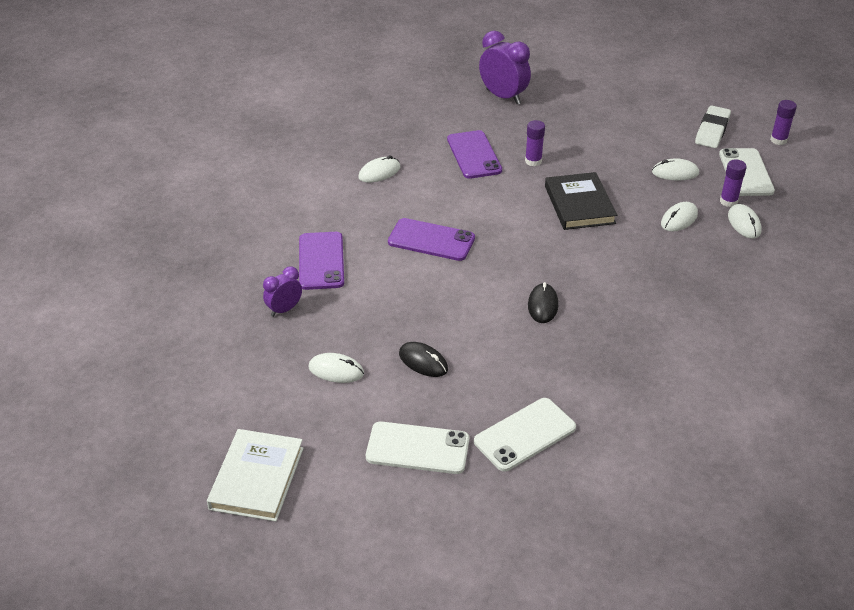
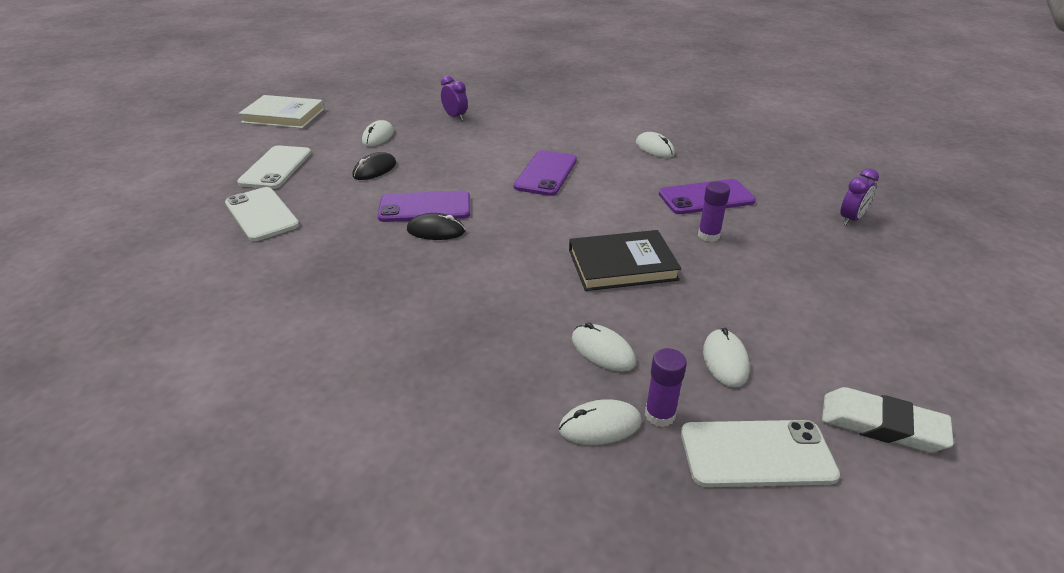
camera: 90 degrees right, 5 degrees down
(321, 261) = (515, 127): purple phone -> purple phone (425, 207)
(503, 97) = (850, 219): purple clock -> purple clock, size x0.58
(778, 140) = (903, 532): purple glue stick -> none

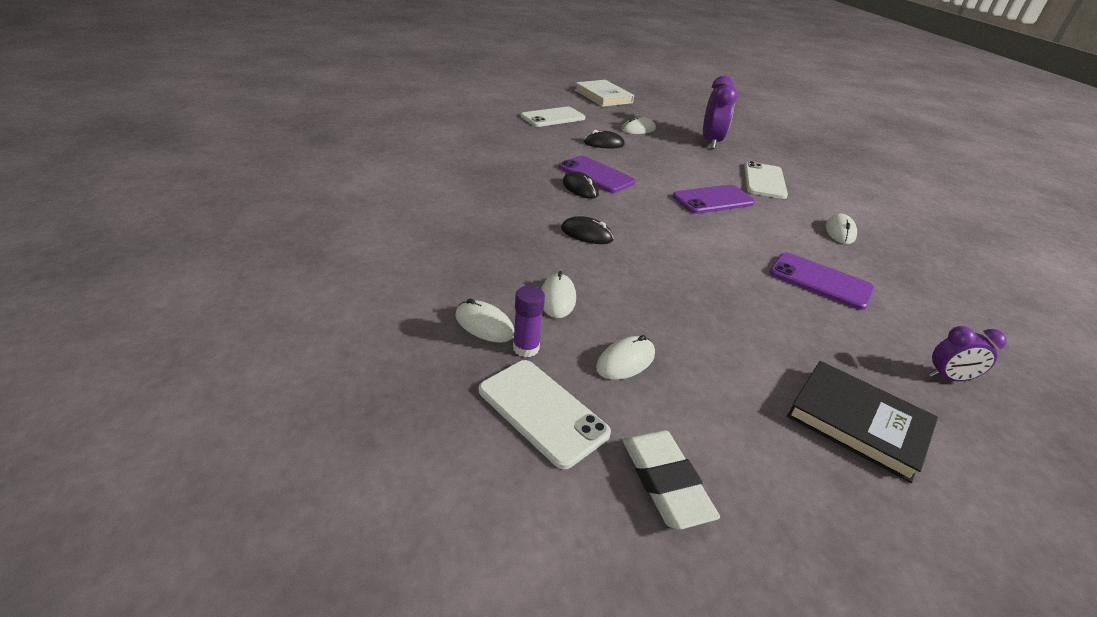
camera: 45 degrees right, 0 degrees up
(261, 214) = (507, 133): white phone -> white phone (764, 181)
(455, 117) = (710, 142): purple clock -> purple clock, size x1.73
(518, 273) = (586, 234): none -> black mouse
(622, 265) = (663, 272): black book -> black book (858, 422)
(708, 235) = (769, 300): purple glue stick -> none

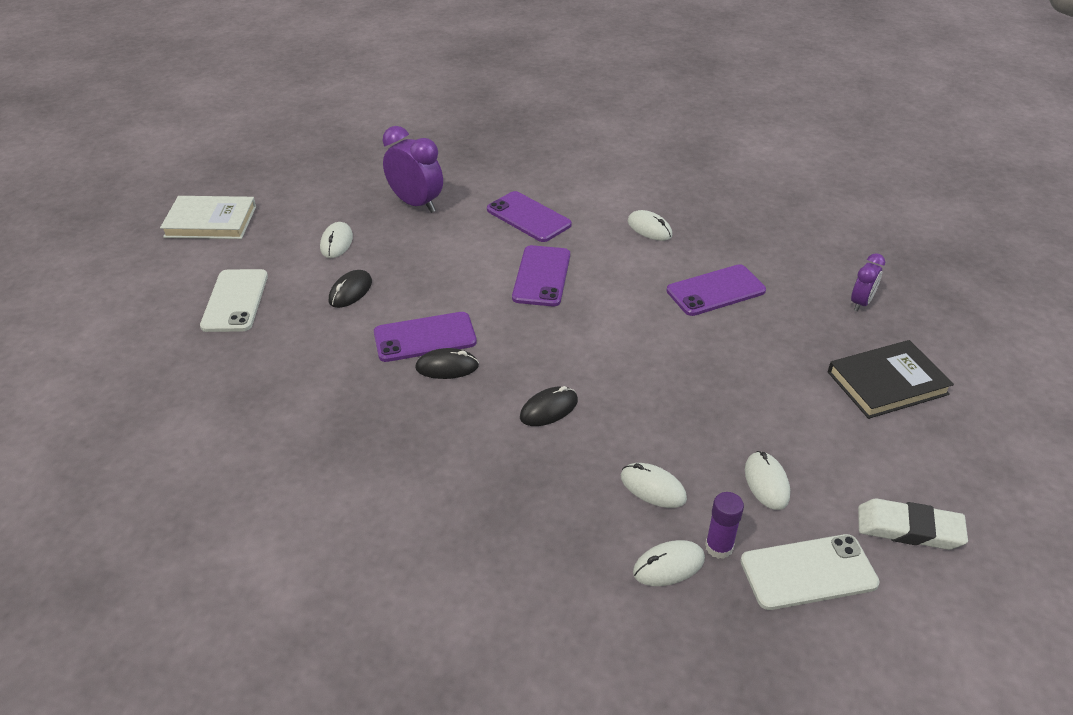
camera: 55 degrees left, 5 degrees up
(764, 181) = (528, 217): white phone -> purple phone

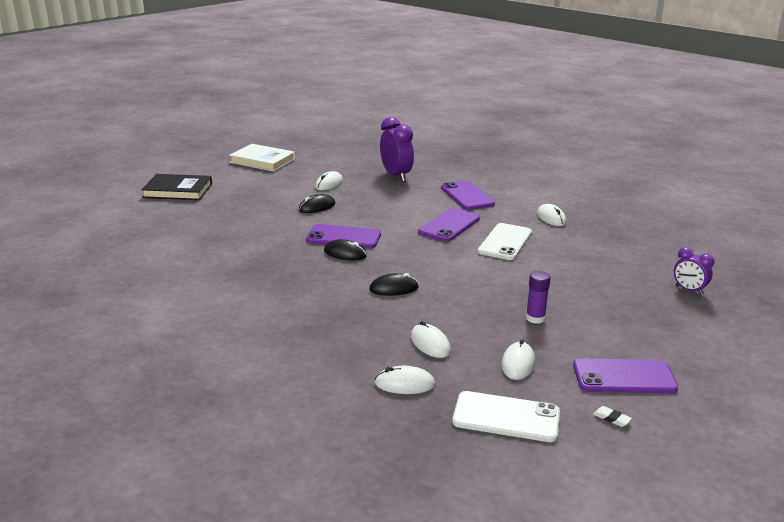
camera: 25 degrees right, 15 degrees down
(235, 301) = (245, 197): white phone -> white phone (505, 242)
(715, 291) = (573, 259): purple phone -> purple phone (624, 377)
(719, 547) = (450, 385): purple glue stick -> purple glue stick (535, 318)
(861, 303) = (689, 290): purple clock -> purple clock turned 75 degrees clockwise
(887, 383) = (669, 337): black book -> black book (178, 190)
(909, 529) = (611, 418): white eraser -> white eraser, size x0.42

